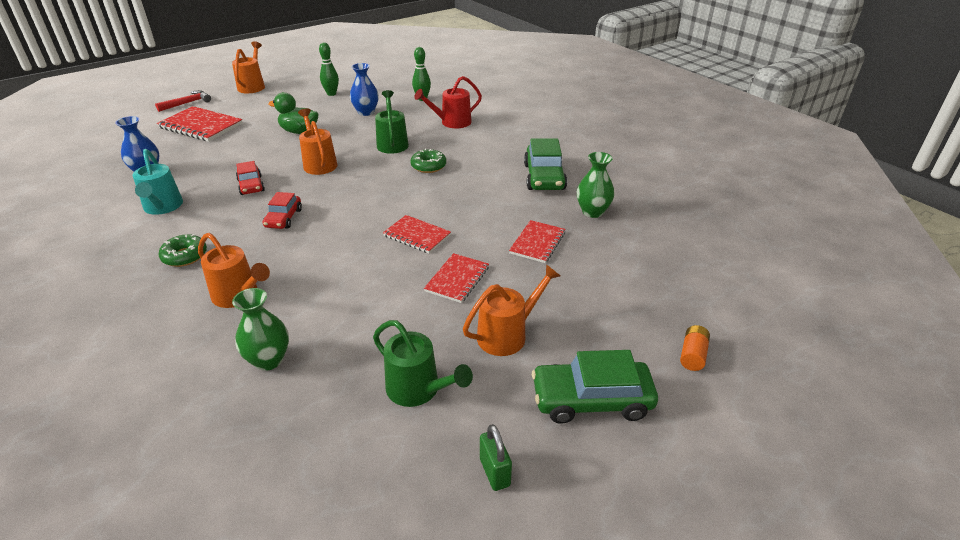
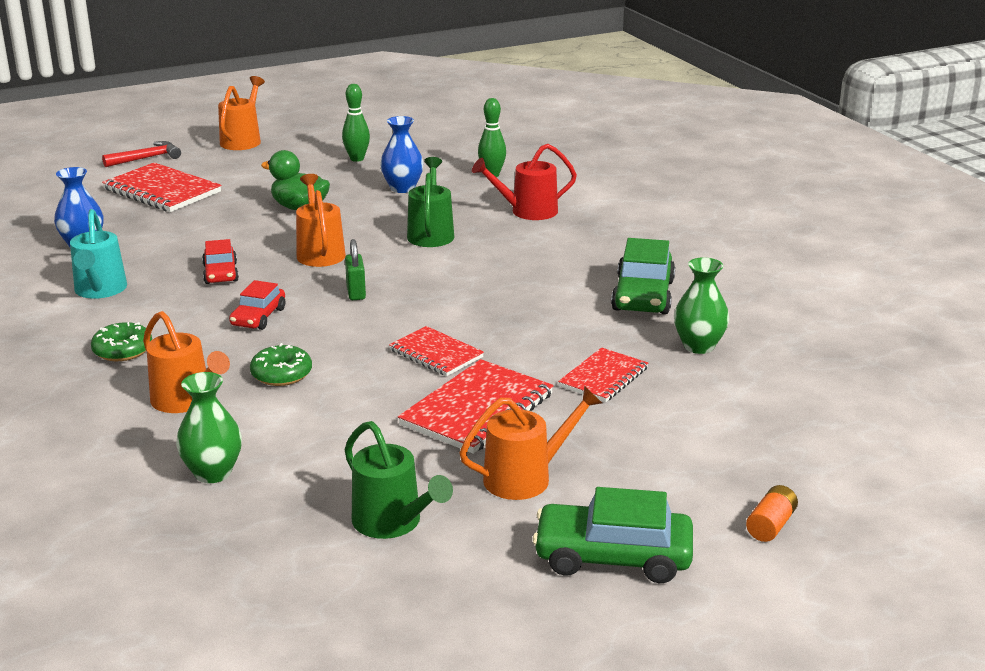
camera: 10 degrees right, 10 degrees down
(428, 166) = (476, 268): green donut -> green donut (281, 374)
(457, 279) = (477, 410): red notebook -> red notebook, size x1.60
(494, 472) = (464, 612): green padlock -> green padlock (356, 293)

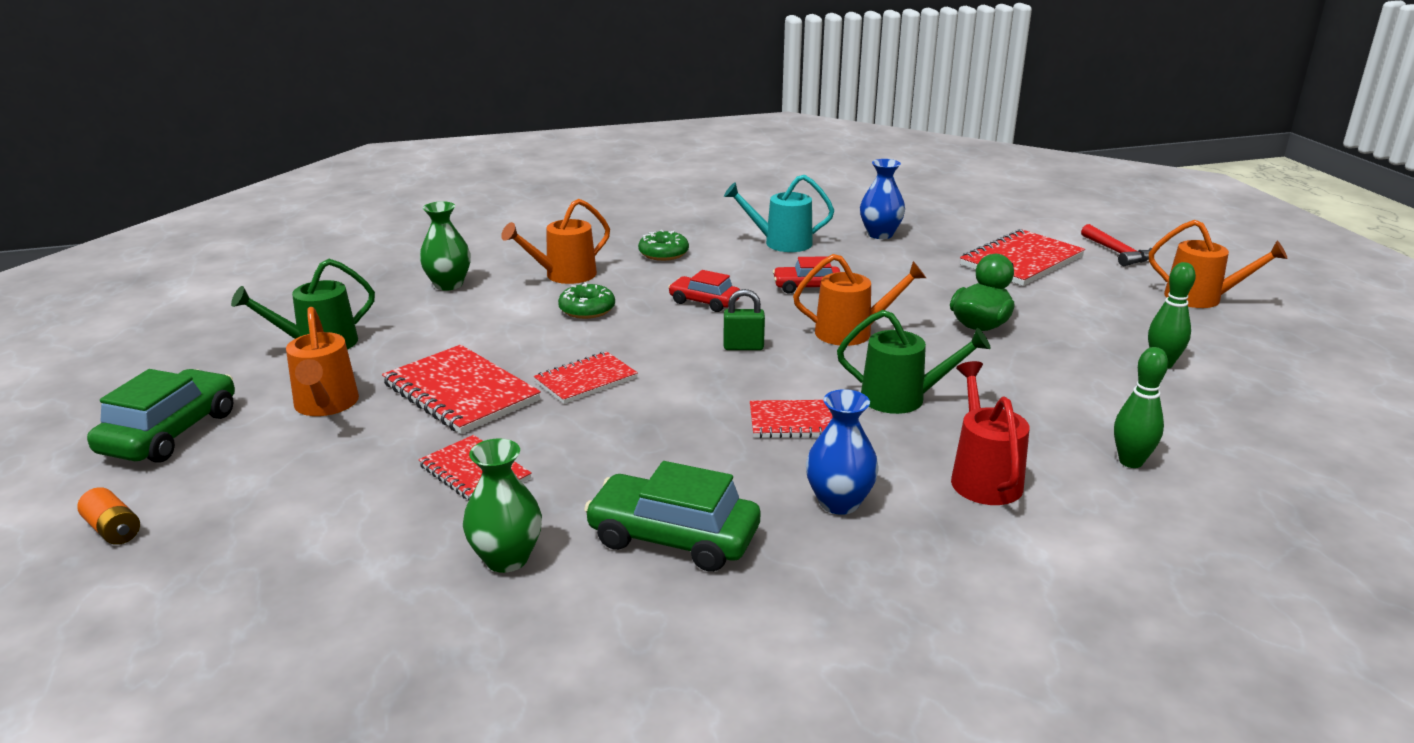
camera: 100 degrees right, 0 degrees up
(402, 188) = (1058, 389): blue vase -> blue vase (839, 502)
(478, 266) = (797, 422): none -> red notebook

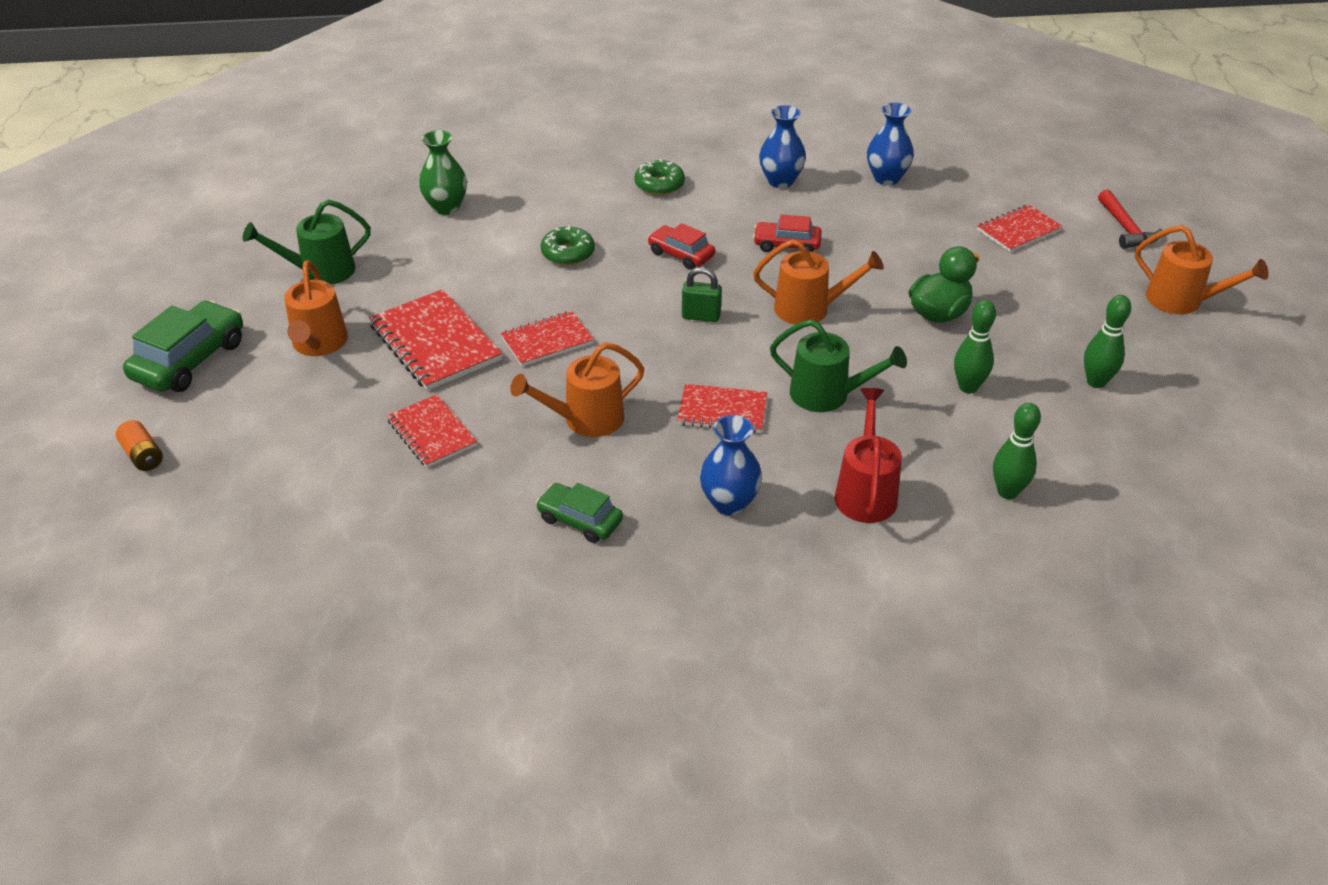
camera: 10 degrees right, 15 degrees up
(506, 559) = (442, 523): green vase -> none
(564, 275) = (556, 206): orange watering can -> orange watering can (585, 420)
(673, 537) = (580, 520): green car -> green car, size x0.61
(781, 243) = (780, 181): turquoise watering can -> blue vase
(1021, 261) = (1018, 230): red notebook -> red notebook, size x0.63
(1040, 379) = (968, 387): none -> green bowling pin

